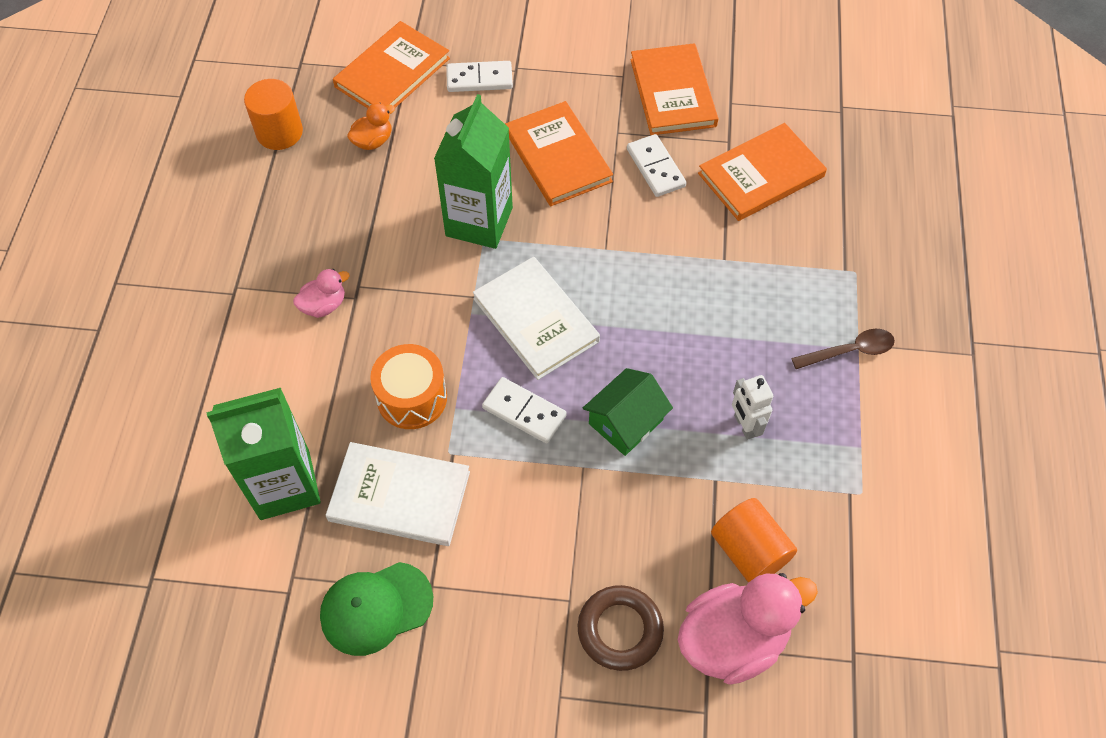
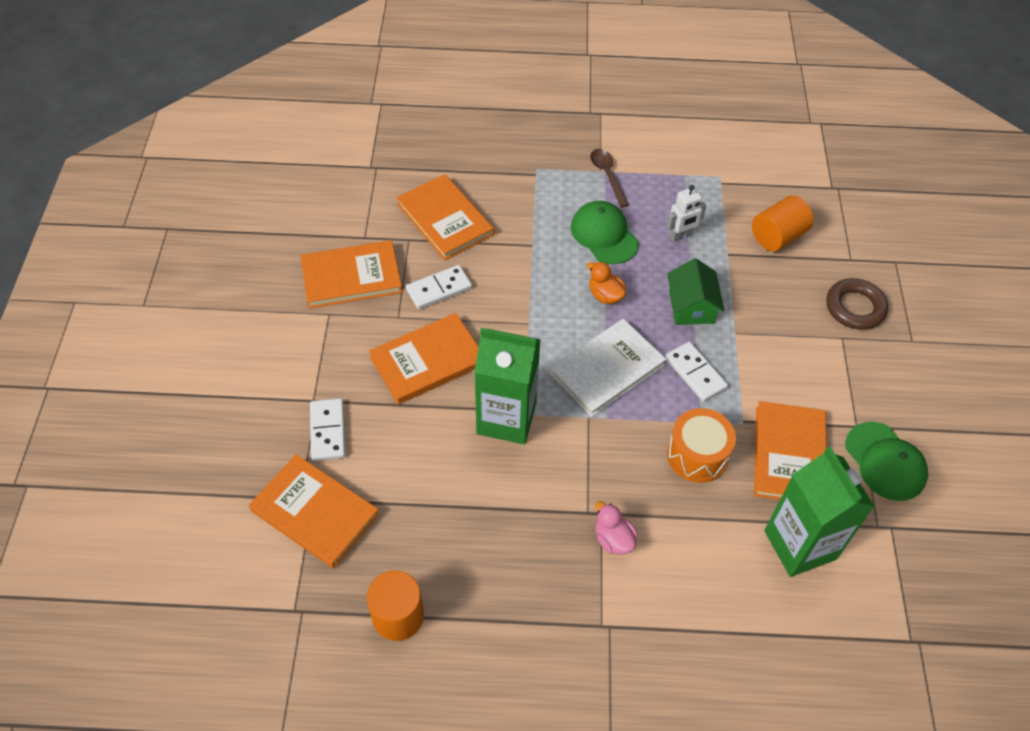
camera: 95 degrees left, 5 degrees down
(373, 141) = (410, 520): orange duck -> orange duck (605, 295)
(399, 496) = (789, 455): white book -> orange book
(524, 412) = (695, 373): white domino -> white domino turned 60 degrees counterclockwise
(625, 422) = (691, 306): green house -> green house turned 45 degrees clockwise
(733, 640) = (843, 246): pink duck -> none
(743, 337) = (604, 235): none -> green cap

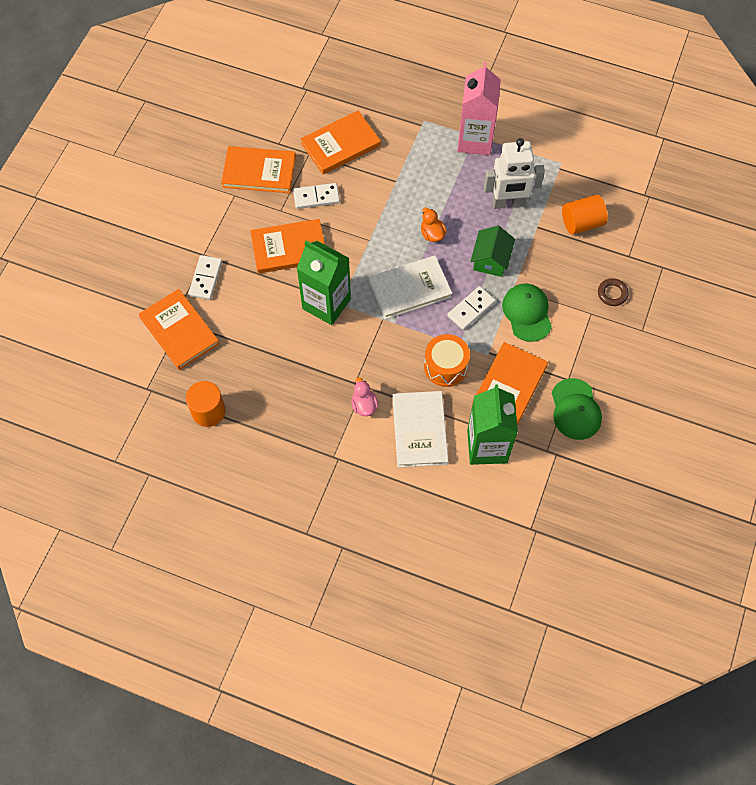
camera: 20 degrees right, 10 degrees up
(445, 219) = (340, 144): orange book -> orange book turned 75 degrees clockwise
(604, 235) = (452, 187): green cap -> green cap (527, 313)
(607, 176) = (475, 140): brown spoon -> pink carton
(680, 236) = (508, 203): white robot -> white robot, size x1.84
(695, 373) = (471, 309): white domino -> white domino turned 60 degrees clockwise
(702, 551) = (419, 430): none -> white book
(855, 307) = (612, 293): brown ring -> brown ring, size x0.66

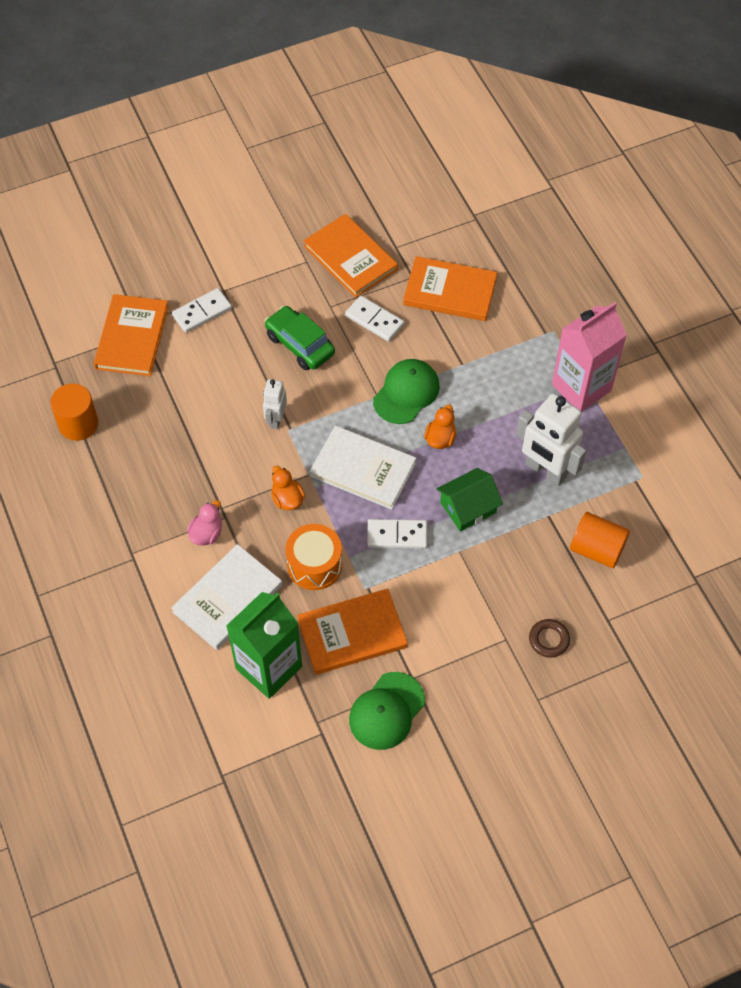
camera: 45 degrees right, 5 degrees down
(289, 248) = (300, 344): orange book -> green car
(326, 304) = (276, 419): green carton -> white robot
(387, 343) = (287, 499): none -> orange duck
(527, 313) = (445, 584): green cap -> green cap (406, 393)

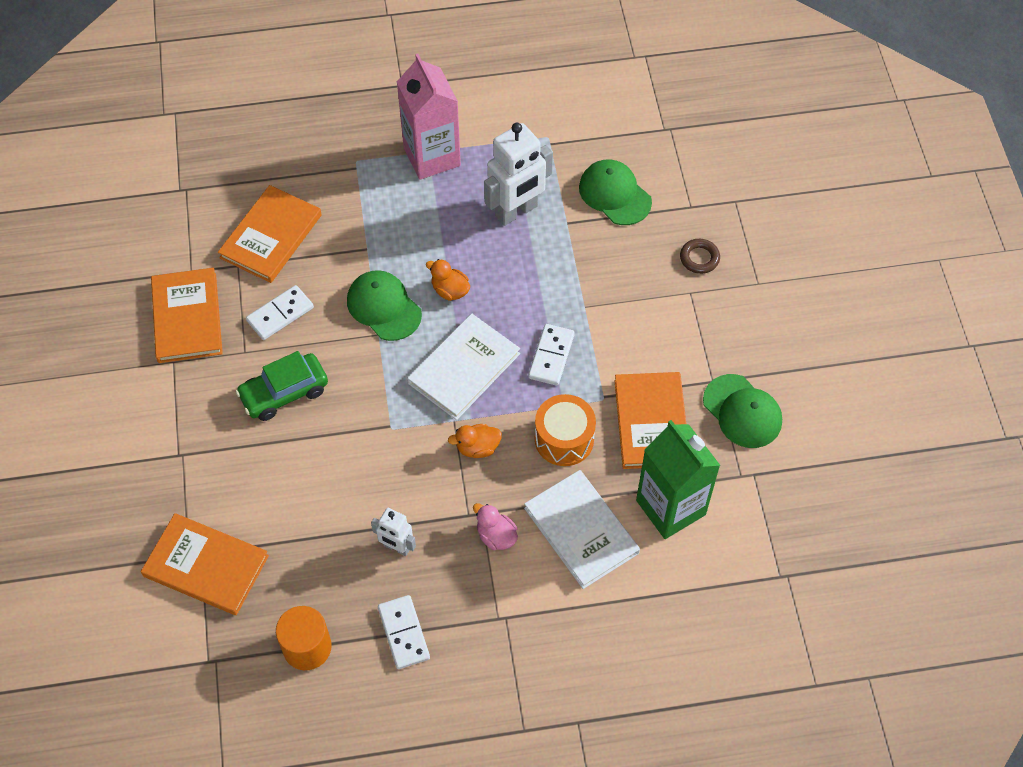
camera: 75 degrees left, 0 degrees up
(202, 312) = (200, 483): white domino -> white domino (403, 633)
(276, 419) = (373, 437): white robot -> white robot (396, 547)
(350, 258) = (187, 317): orange book -> orange book turned 75 degrees counterclockwise
(468, 507) = (538, 287): green house -> none
(597, 549) = (614, 194): orange cylinder -> green cap

